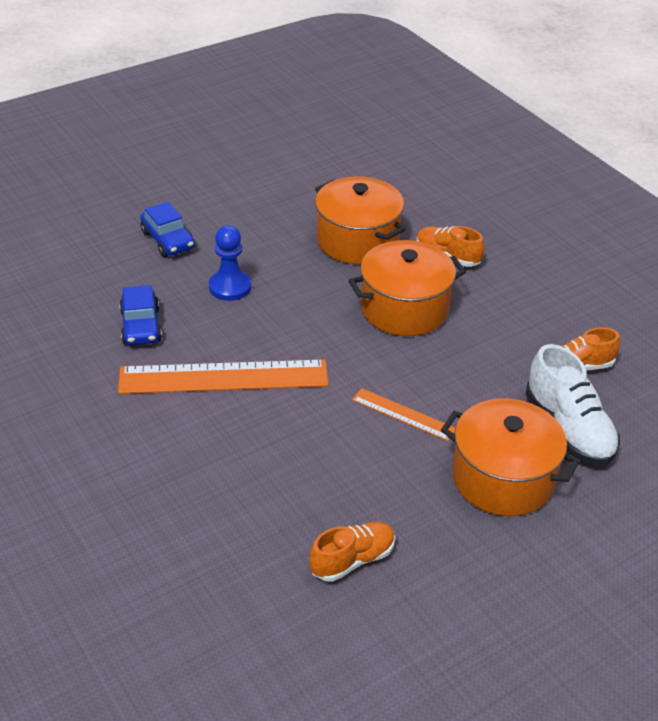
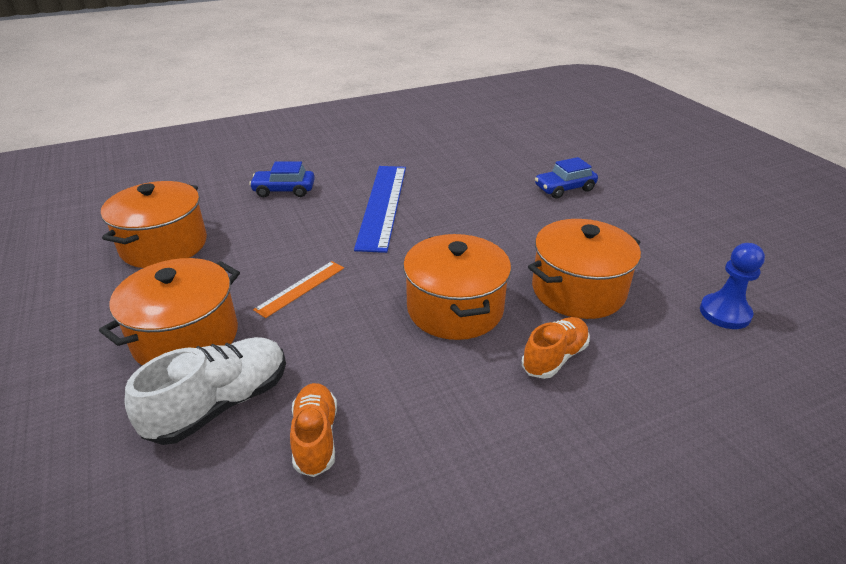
camera: 100 degrees right, 5 degrees down
(141, 326) = (451, 176): blue car -> blue car (284, 190)
(223, 377) = (382, 205): orange ruler -> blue ruler
(230, 287) = (498, 213): blue pawn -> blue pawn (725, 313)
(352, 560) = (164, 245): orange shoe -> orange pot
(568, 429) = (220, 404): white shoe -> white shoe turned 150 degrees clockwise

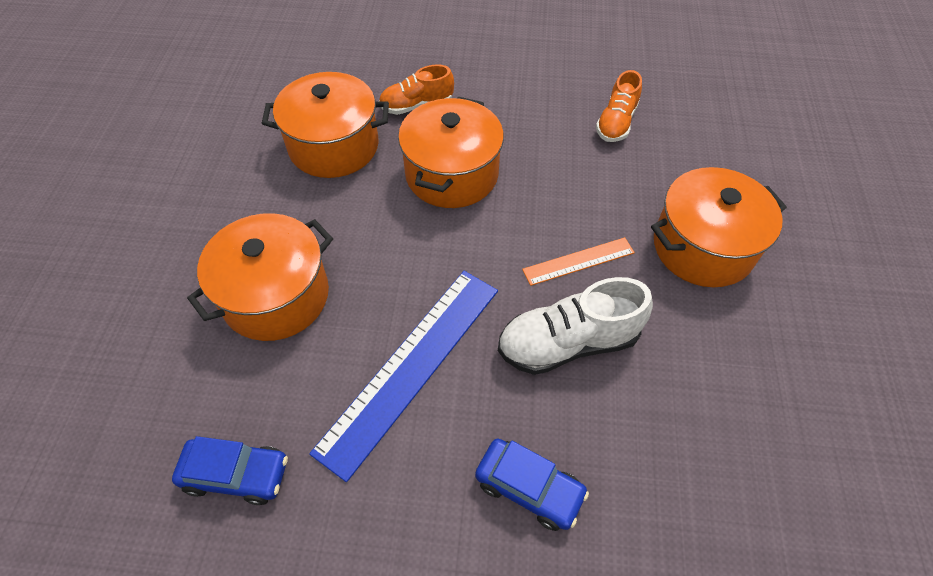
camera: 150 degrees left, 20 degrees up
(164, 245) = (728, 419): orange pot -> orange pot (276, 296)
(220, 404) = (678, 171): white shoe -> white shoe (568, 343)
(564, 188) = (165, 283): blue car -> blue car (236, 474)
(725, 313) = (256, 83): blue pawn -> none

